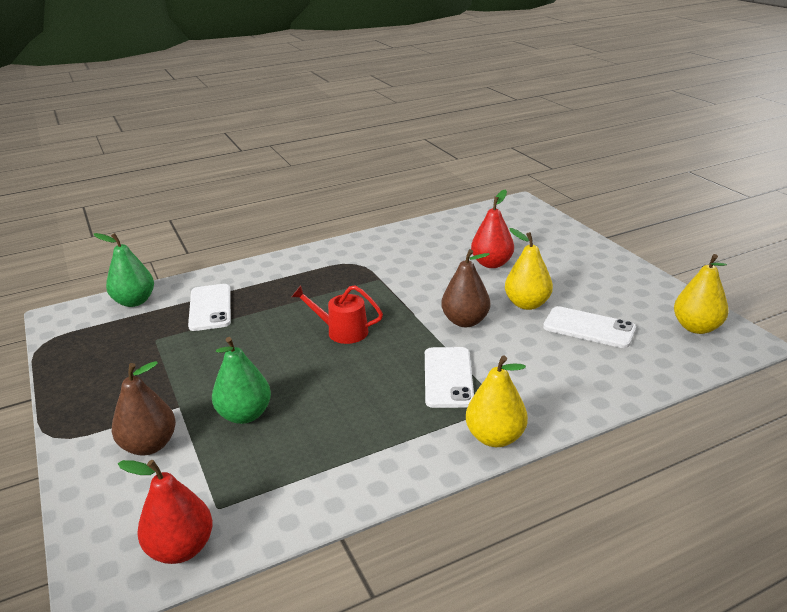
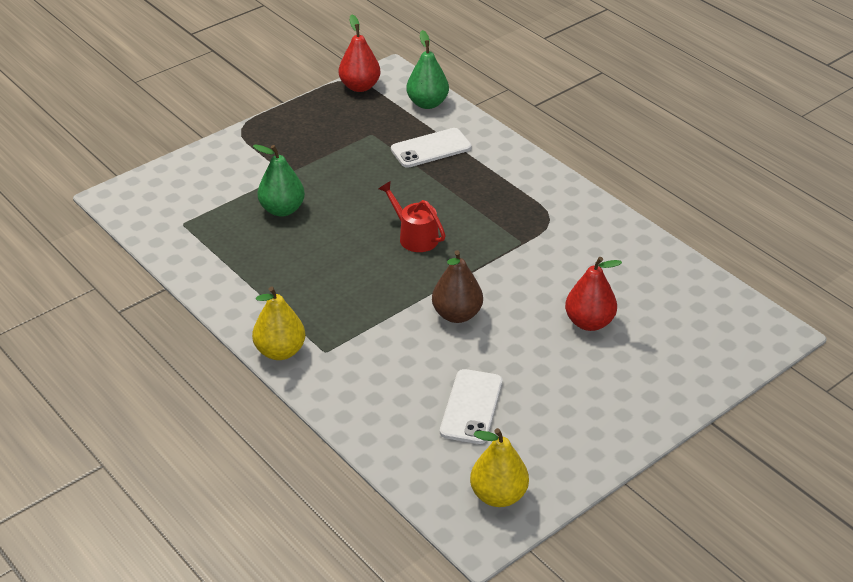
camera: 75 degrees right, 10 degrees up
(149, 445) = (239, 174): brown pear -> none
(181, 548) = (145, 218): red pear -> red pear (360, 86)
(342, 331) = (415, 236): red watering can -> red watering can turned 45 degrees counterclockwise
(448, 377) = (358, 314): white phone -> none
(527, 304) = (506, 357): yellow pear -> none

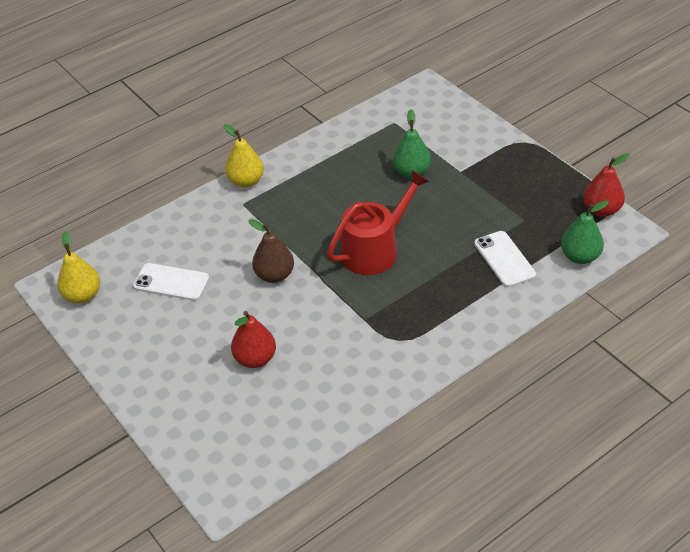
camera: 95 degrees right, 5 degrees up
(415, 236) = (375, 250): red watering can -> red watering can, size x1.69

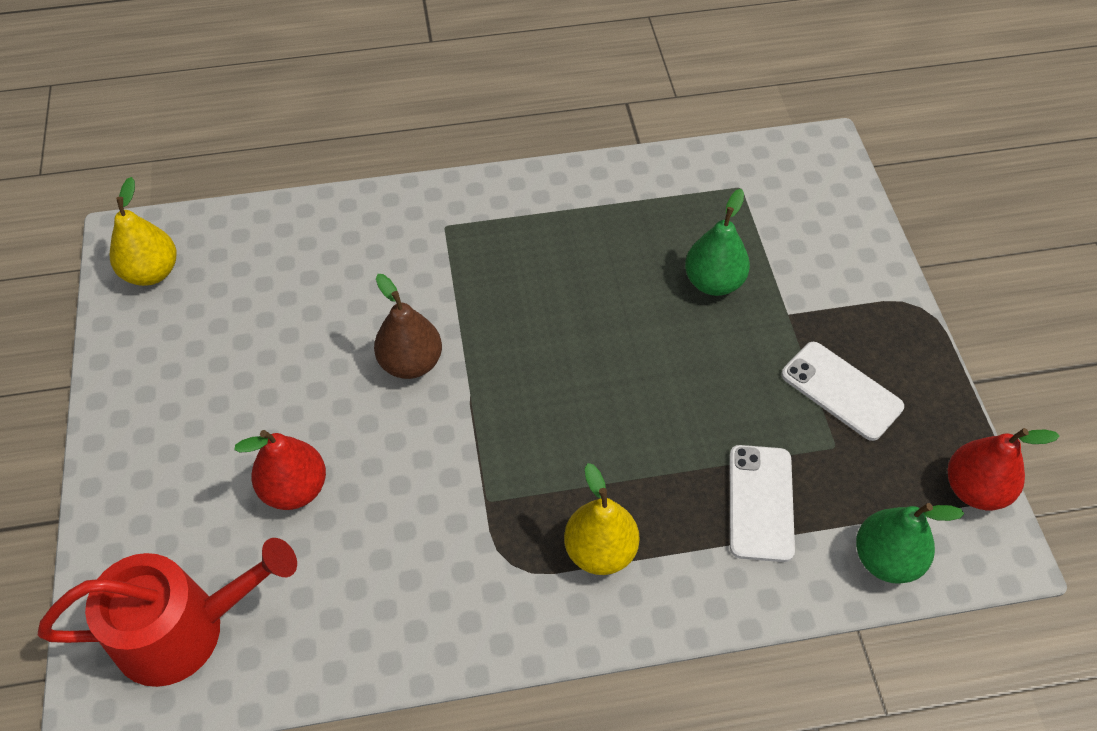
camera: 25 degrees right, 10 degrees up
(171, 282) = (271, 307): white phone -> white phone (841, 391)
(246, 181) = (472, 192): yellow pear -> yellow pear (600, 551)
(375, 250) = (577, 389): red watering can -> red watering can (183, 629)

